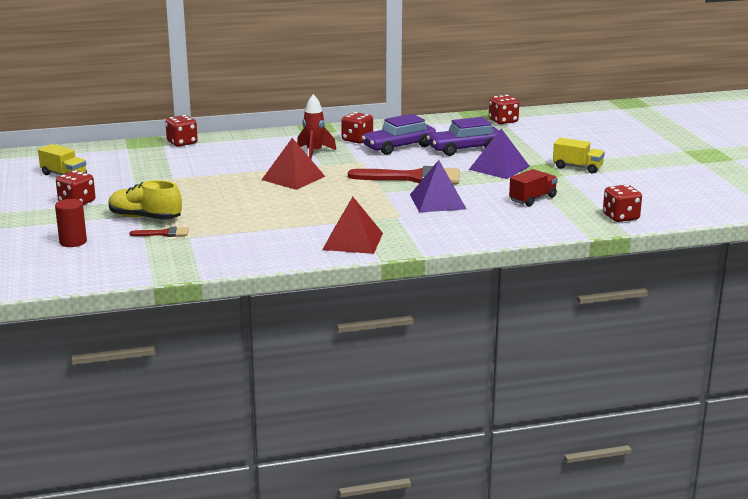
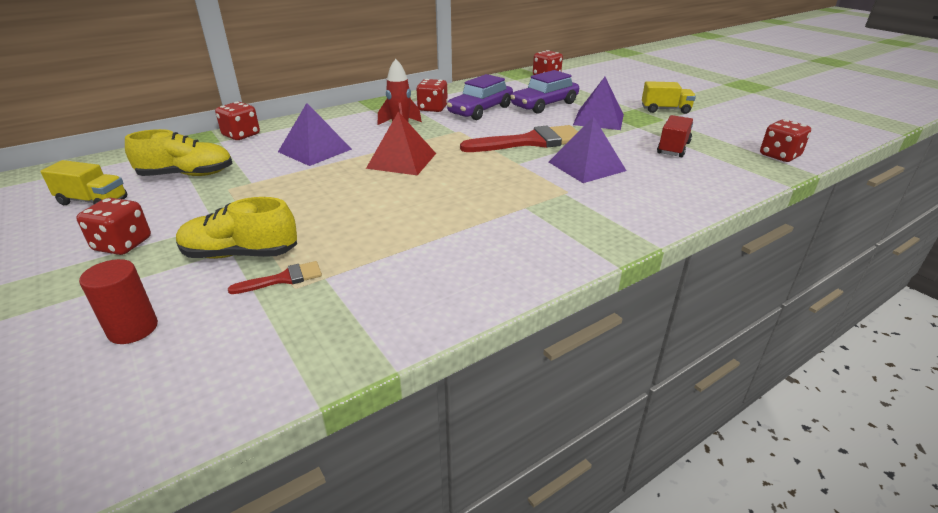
camera: 20 degrees left, 10 degrees up
(130, 167) = (187, 175): none -> yellow shoe
(232, 162) = (315, 150): none -> purple pyramid
(353, 241) = (553, 240): red pyramid -> none

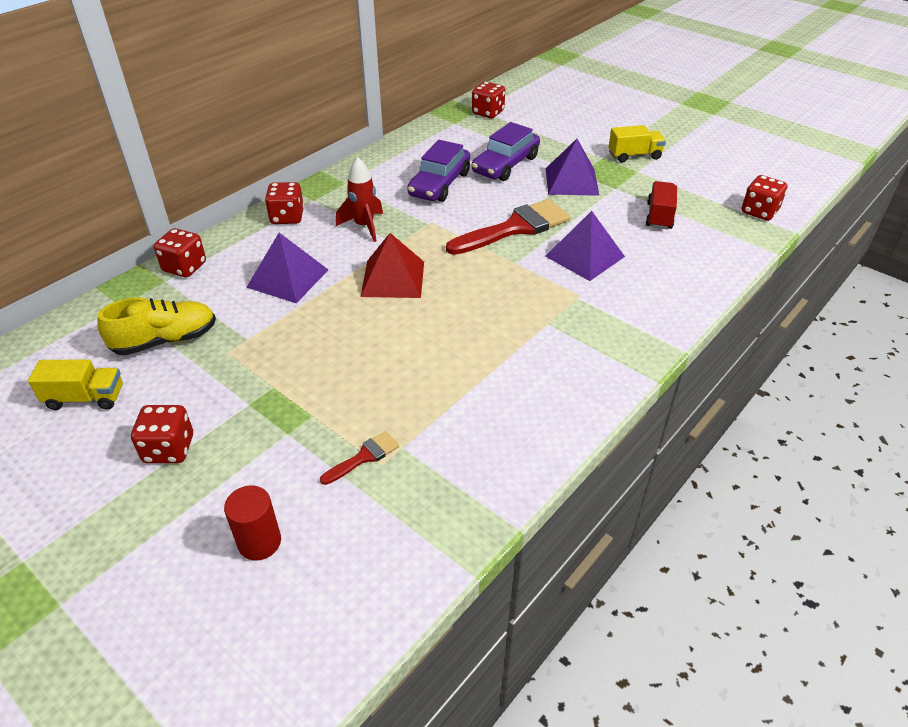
camera: 15 degrees left, 10 degrees up
(241, 254) = (302, 436): yellow shoe -> none
(432, 108) = (384, 188): red dice -> red dice (287, 217)

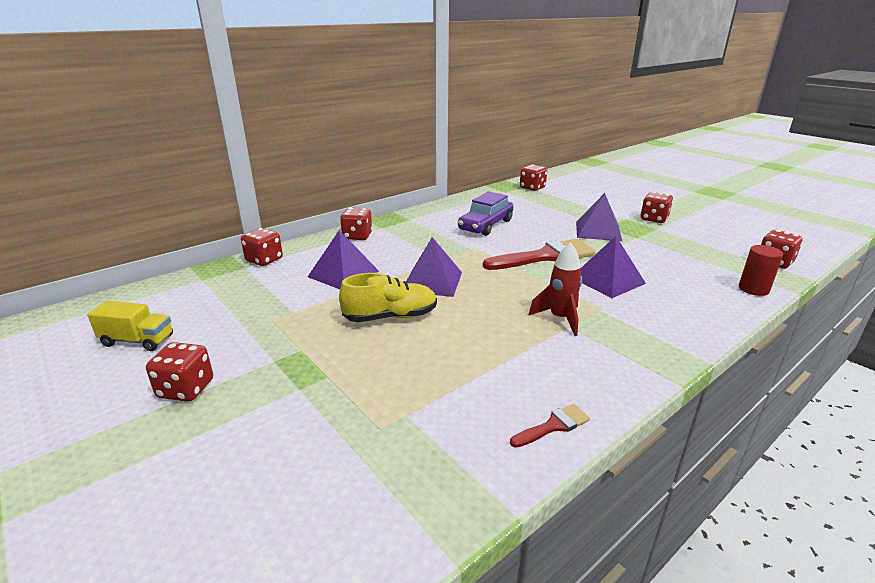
camera: 10 degrees right, 15 degrees down
(165, 340) = (225, 306): yellow shoe -> yellow shoe (390, 317)
(259, 542) = (231, 488): red cylinder -> red cylinder (753, 289)
(364, 226) = (417, 246): red rocket -> red rocket (560, 318)
(364, 457) = (366, 419): red brush -> red brush (553, 426)
(393, 278) = (432, 281): red pyramid -> purple pyramid
(505, 165) = (542, 217): purple car -> none
(634, 156) = (654, 219): yellow truck -> red dice
(659, 216) = (678, 258): red truck -> none

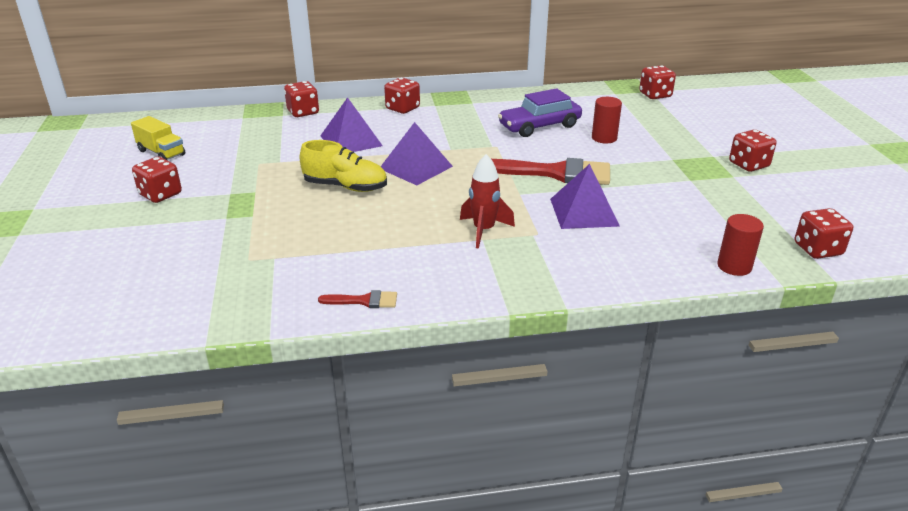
camera: 30 degrees right, 5 degrees up
(542, 223) = (604, 138): none -> red cylinder
(598, 231) = (655, 161): purple pyramid -> none

